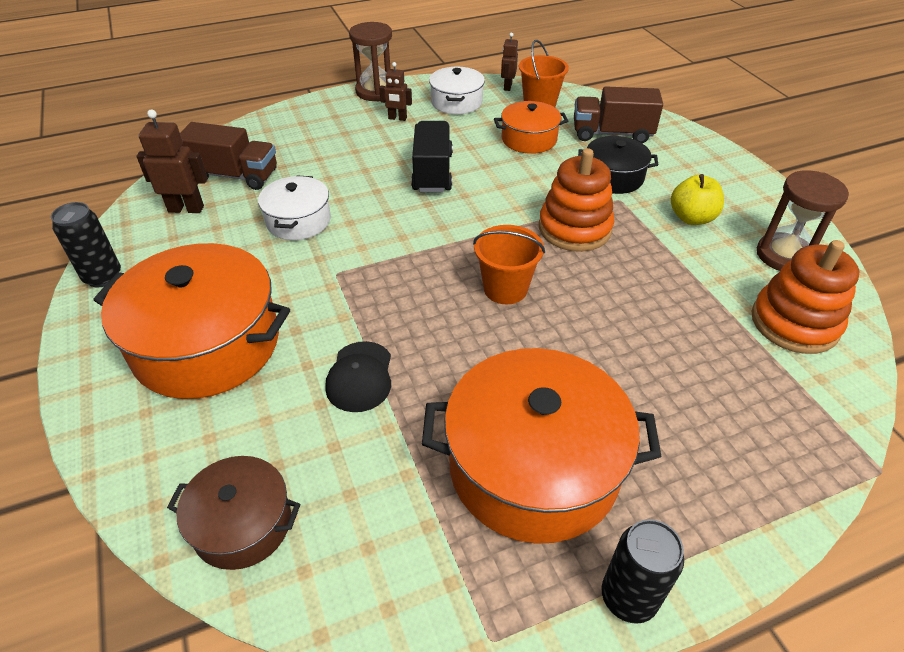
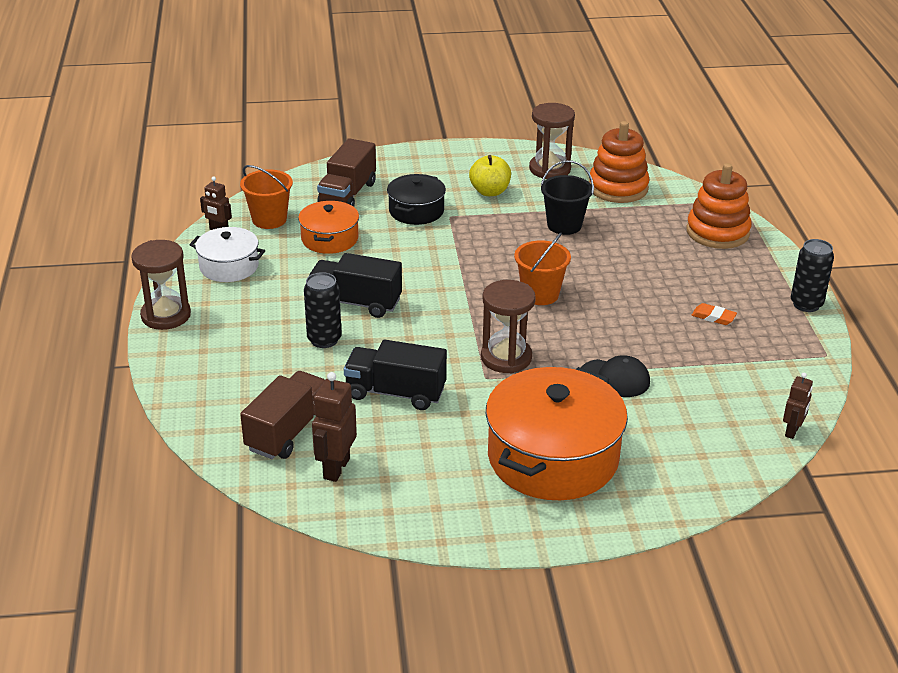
camera: 75 degrees left, 10 degrees down
(103, 277) = (431, 527): black can -> black can (324, 340)
(242, 524) = (737, 444): brown pot -> none
(298, 221) = (395, 393): white pot -> black truck
(375, 282) = (506, 358): none -> brown hourglass
(397, 118) = (237, 309): brown robot -> brown robot (792, 431)
(533, 466) = (713, 317): orange pot -> orange eraser
(574, 228) = (478, 246): orange stacking toy -> orange stacking toy (717, 232)
(664, 286) = (564, 225): none -> black bucket

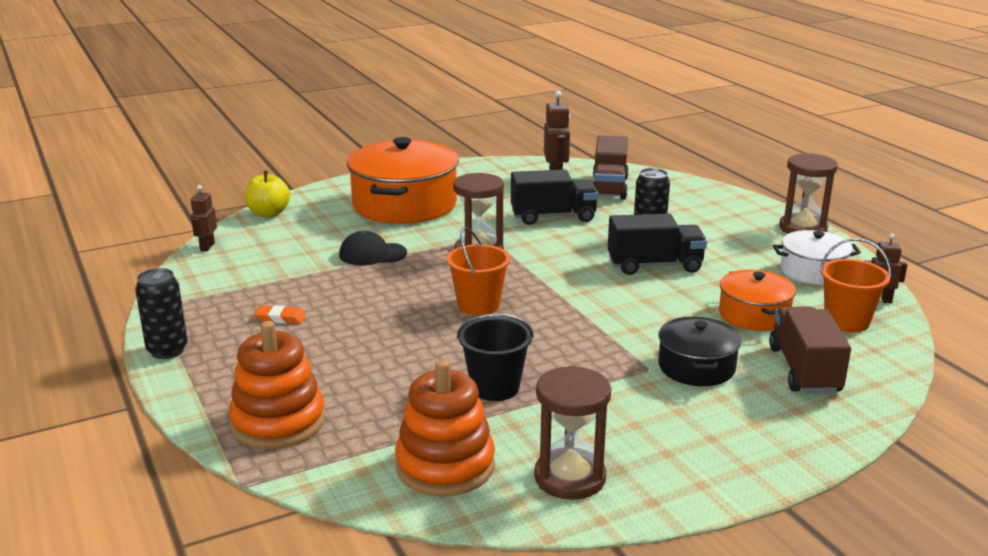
camera: 160 degrees right, 10 degrees down
(490, 191) = (628, 416): yellow apple -> yellow apple (268, 213)

